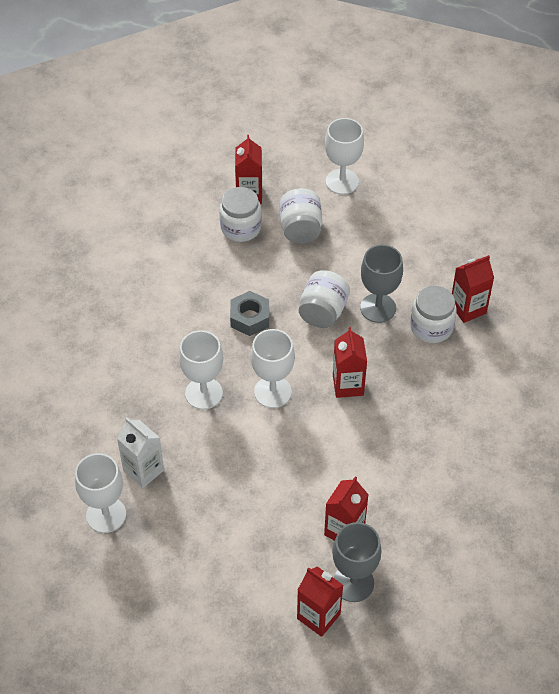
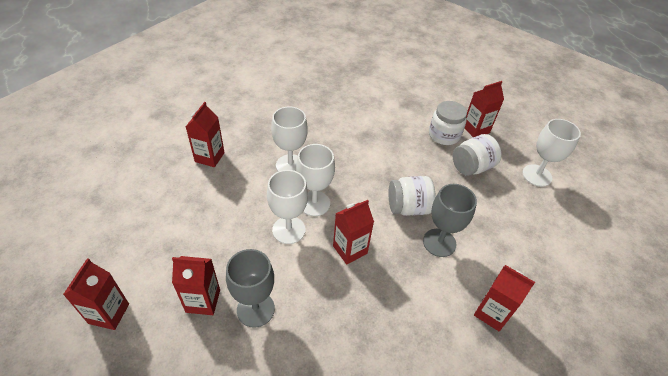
camera: 60 degrees right, 5 degrees down
(106, 515) = (165, 151): white goblet -> white goblet (288, 230)
(143, 470) = (209, 157): white carton -> red carton
(249, 318) = (371, 167): grey nut -> none
(353, 583) = (150, 328): grey goblet -> grey goblet (255, 309)
(431, 327) = (449, 290): white jar -> none

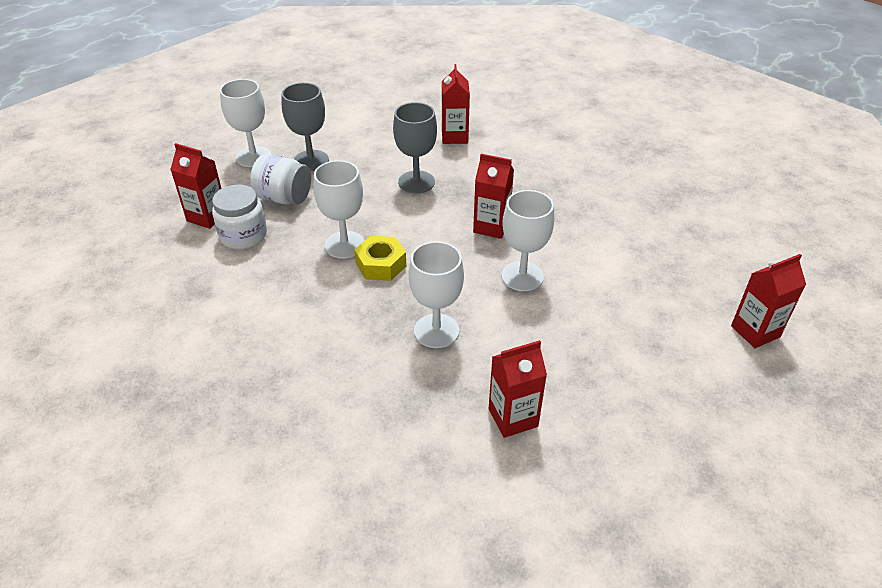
camera: 125 degrees left, 5 degrees down
(203, 301) = (659, 282): red carton -> none
(255, 309) = (619, 247): grey goblet -> grey goblet (311, 161)
(314, 203) = (468, 278): white goblet -> white goblet (345, 245)
(364, 174) = (381, 265): none -> yellow nut
(408, 207) = (395, 215): white jar -> none

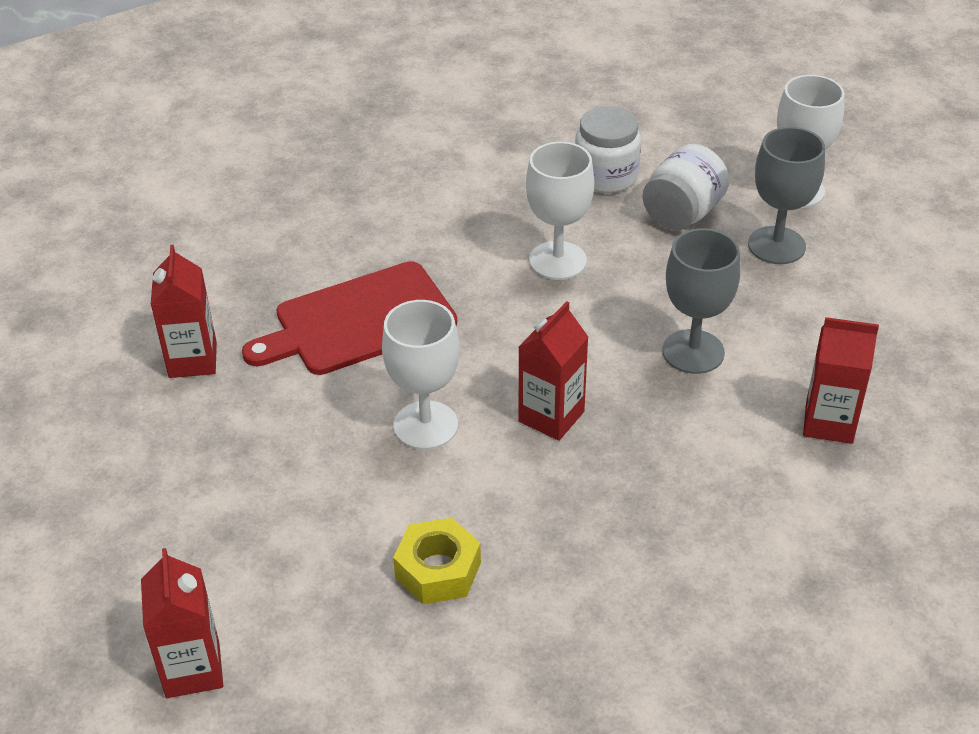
camera: 105 degrees right, 0 degrees up
(207, 217) = (656, 148): red carton -> none
(381, 265) = (504, 289): yellow nut -> yellow nut (438, 570)
(436, 331) = (358, 321): white goblet -> red cutting board

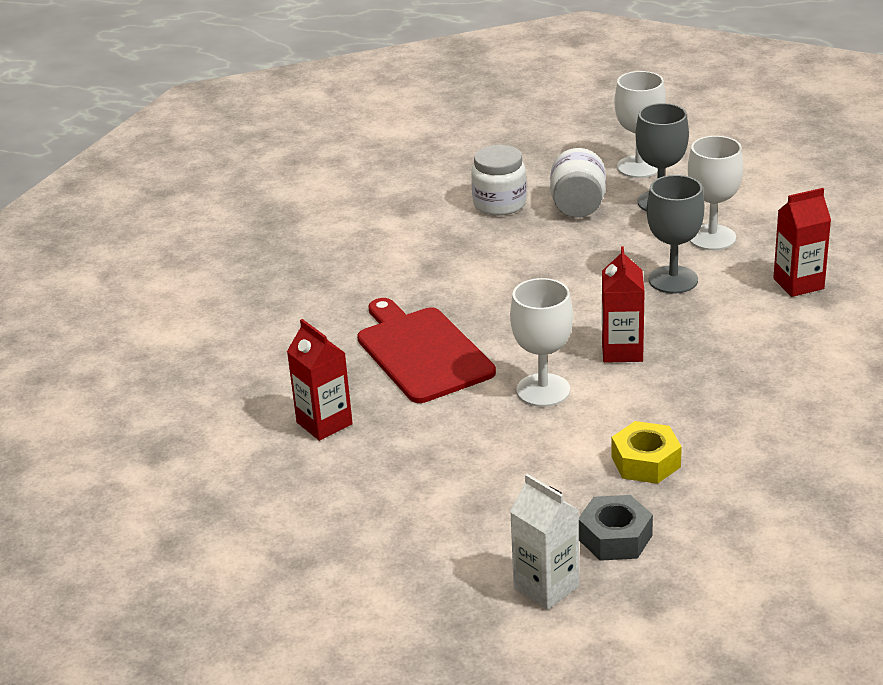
camera: 30 degrees left, 10 degrees down
(193, 669) = (546, 587): red carton -> white carton
(315, 648) = (615, 537): none -> grey nut
(358, 321) = (422, 352): red cutting board -> red cutting board turned 120 degrees clockwise
(557, 261) = (523, 264): white goblet -> white goblet (712, 238)

